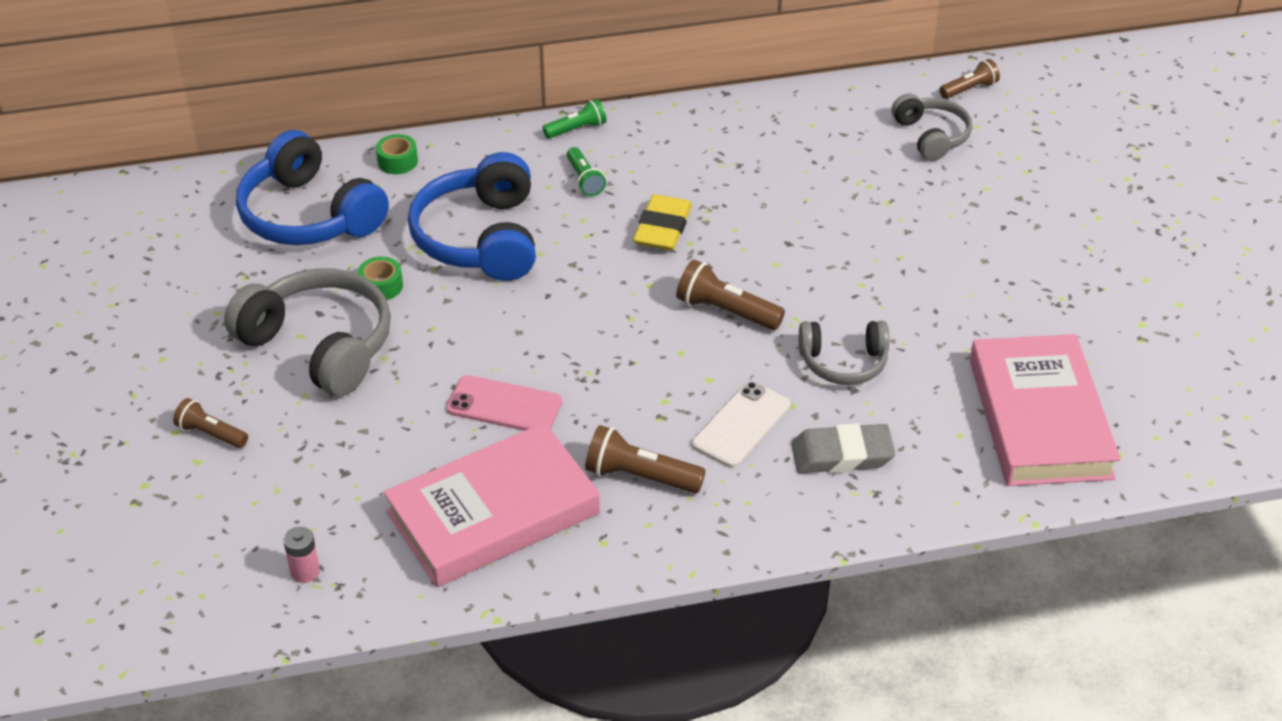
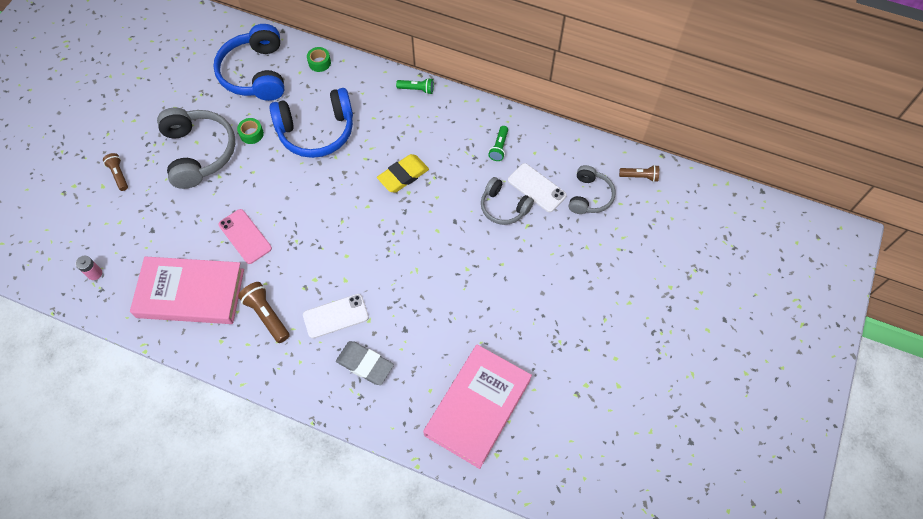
camera: 35 degrees right, 20 degrees up
(480, 238) = (316, 131): blue headphones -> blue headphones turned 135 degrees counterclockwise
(584, 180) = (393, 123): green flashlight -> green flashlight (499, 147)
(726, 311) = (388, 244): brown flashlight -> none
(843, 362) = (415, 311): grey headphones -> grey headphones (503, 207)
(855, 158) = (536, 188): none -> white phone

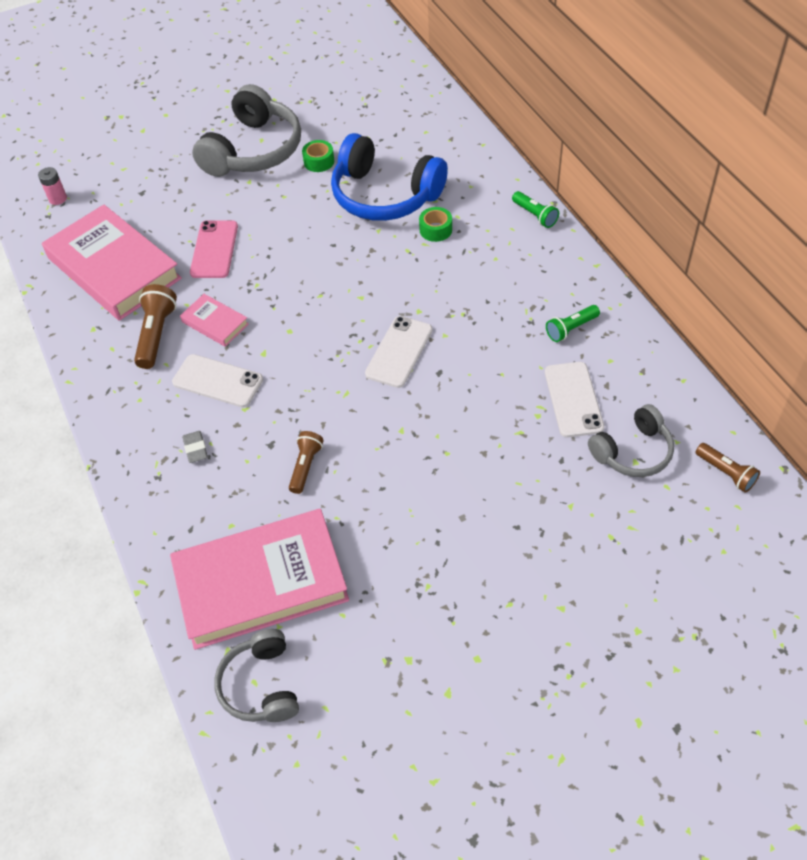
camera: 45 degrees right, 10 degrees down
(119, 175) = (166, 129): brown flashlight -> brown flashlight (305, 466)
(256, 73) = (381, 110): blue headphones -> none
(296, 282) = (215, 323): none -> pink book
(319, 63) = (455, 134): green tape -> green tape (435, 230)
(365, 364) = (195, 448): grey eraser -> grey eraser, size x0.52
(403, 175) = (430, 291): yellow eraser -> none
(421, 224) = (399, 352): none -> white phone
(503, 207) = (511, 394): grey headphones -> grey headphones (261, 685)

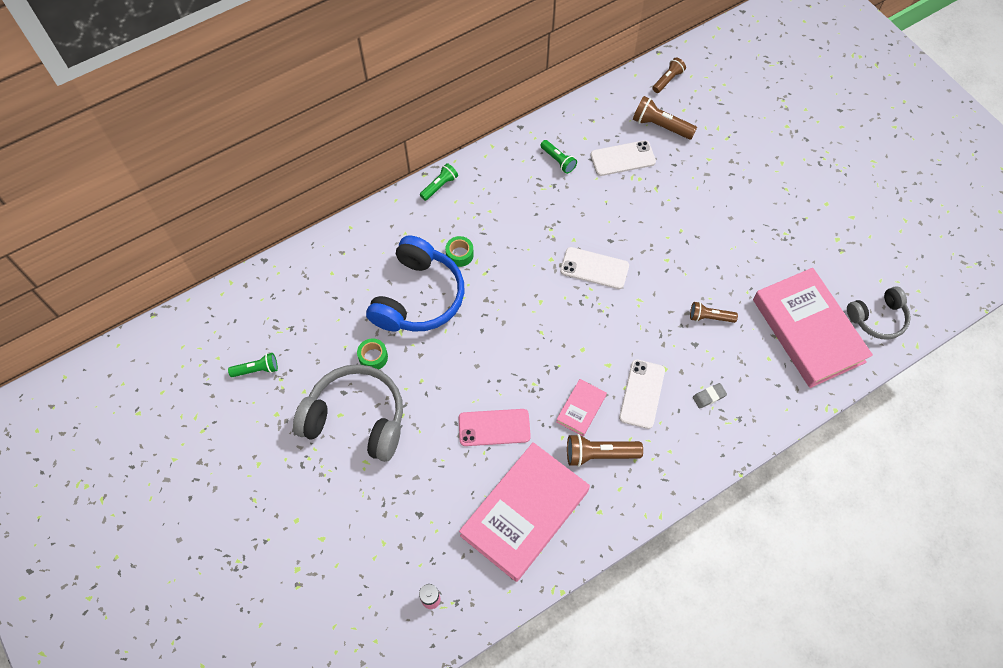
camera: 100 degrees left, 10 degrees up
(324, 85) = (257, 369): none -> green flashlight
(633, 452) = (660, 126): grey headphones -> brown flashlight

